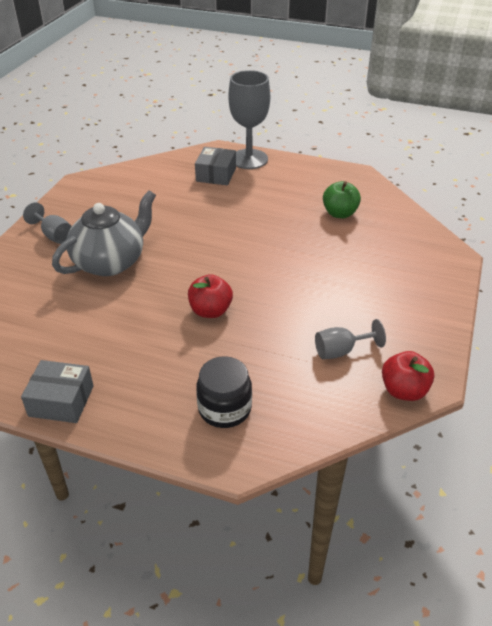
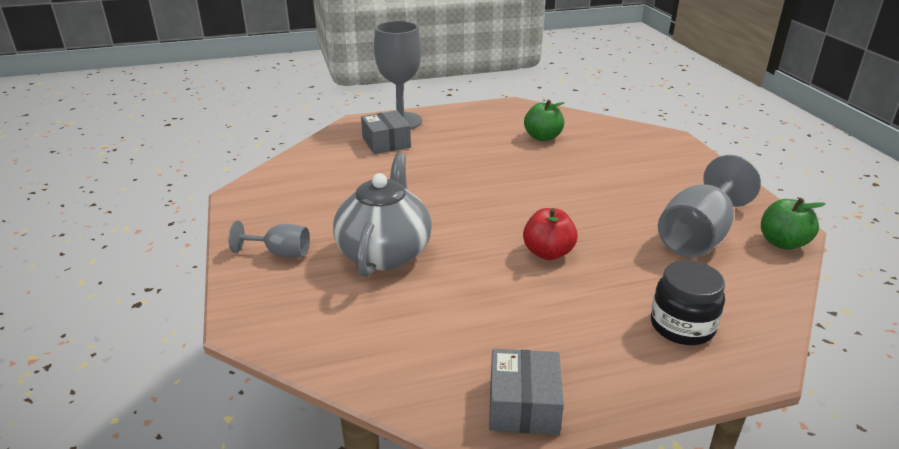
camera: 35 degrees left, 10 degrees down
(61, 401) = (523, 405): grey box -> grey box turned 60 degrees counterclockwise
(341, 351) = (698, 236): grey goblet -> grey goblet, size x1.87
(404, 390) = (782, 243): red apple -> green apple

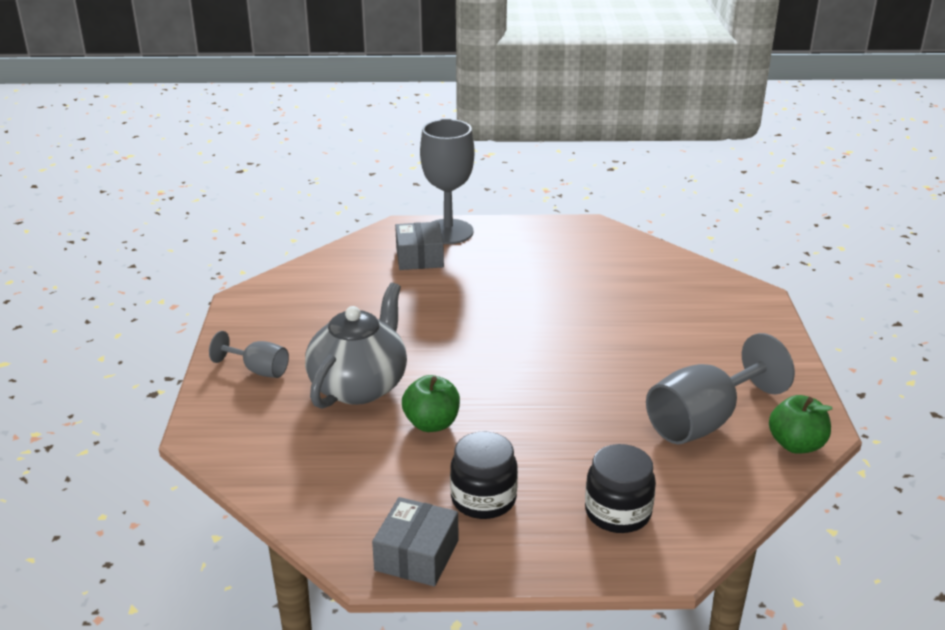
camera: 15 degrees right, 0 degrees up
(542, 137) = (601, 274): green apple -> green apple (431, 423)
(548, 253) = (526, 413): red apple -> none
(555, 336) = (483, 499): none -> black jar

